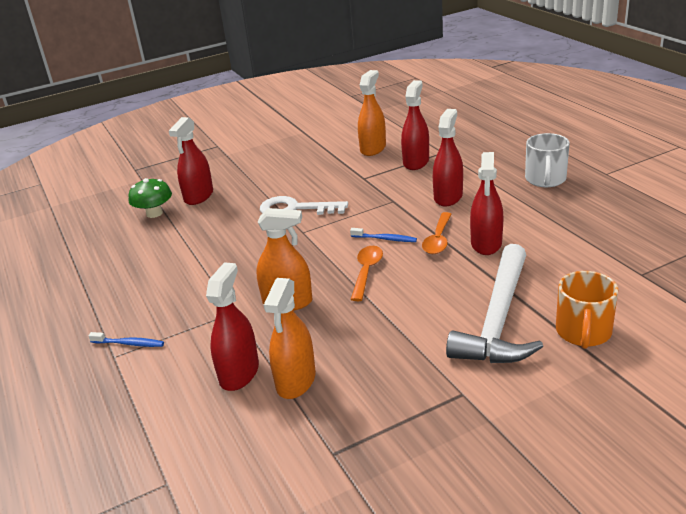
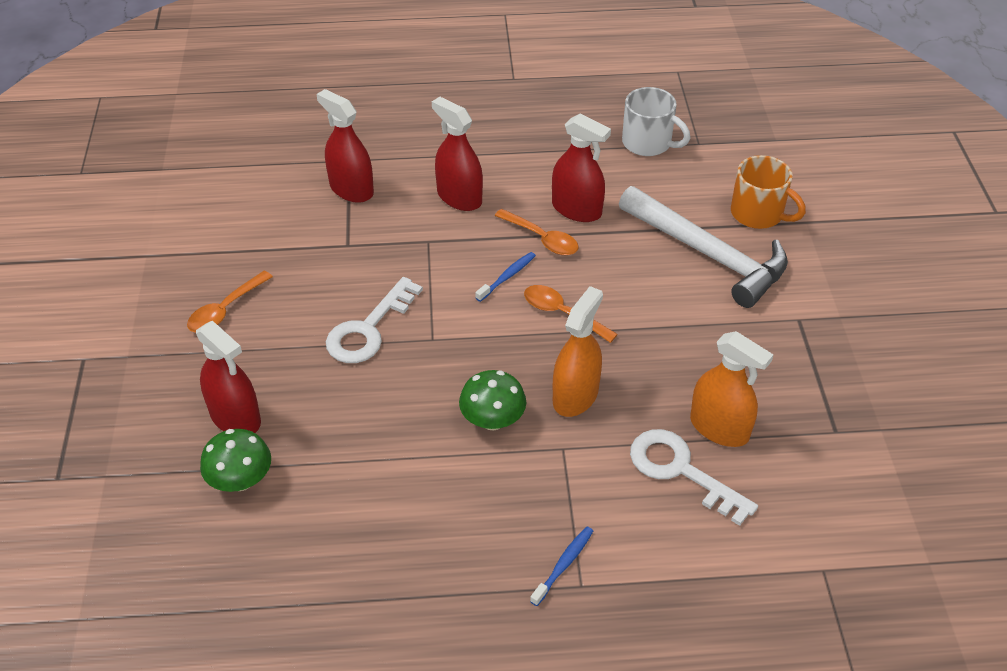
camera: 70 degrees left, 15 degrees up
(239, 373) = (681, 471): red spray bottle -> white key
(244, 276) = (492, 420): none -> green mushroom
(278, 165) = (225, 310): none -> orange spoon
(373, 148) = (275, 210): orange spray bottle -> none
(545, 180) = (488, 119): white mug -> white mug (648, 143)

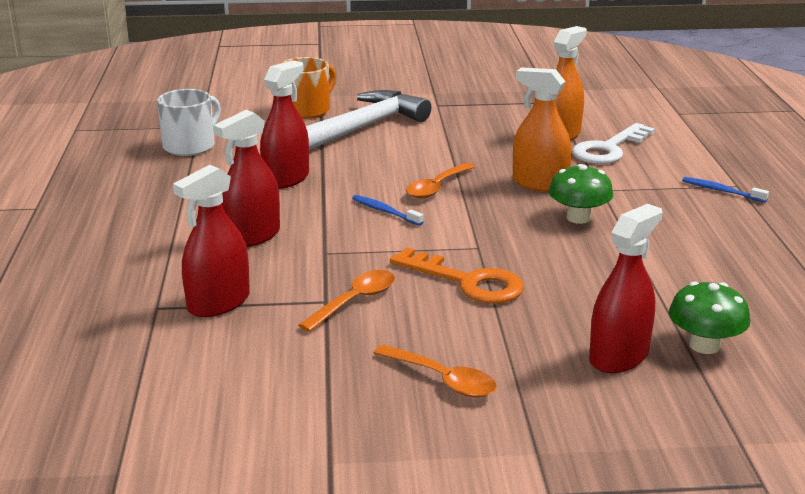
camera: 90 degrees left, 20 degrees down
(369, 329) = (467, 282): white key -> orange key
(542, 239) = (329, 195): orange spoon -> orange spoon (355, 301)

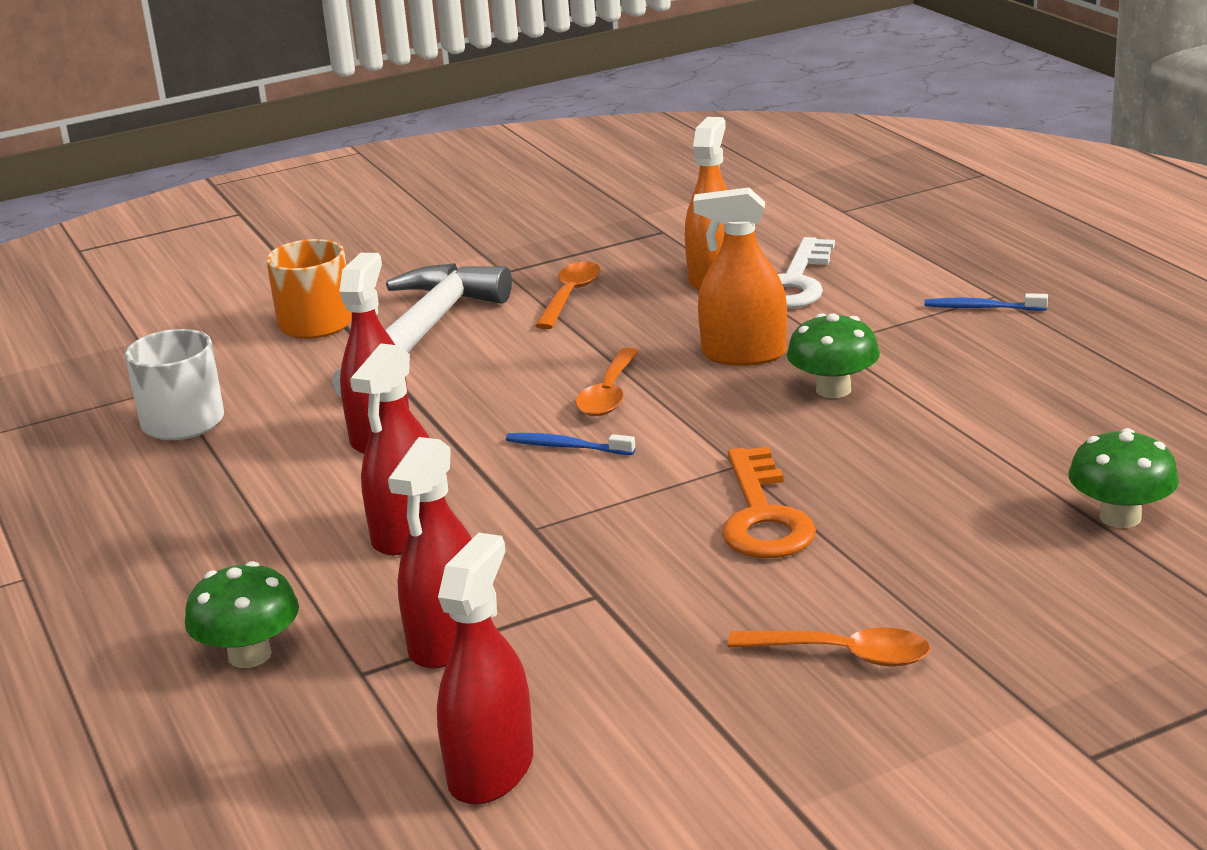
camera: 20 degrees left, 0 degrees up
(108, 280) = (249, 655): none -> green mushroom
(355, 301) = (637, 584): orange spoon -> orange spoon (570, 296)
(467, 282) = (763, 516): orange key -> orange key turned 75 degrees clockwise
(618, 356) = (1032, 560): red spray bottle -> red spray bottle (491, 770)

